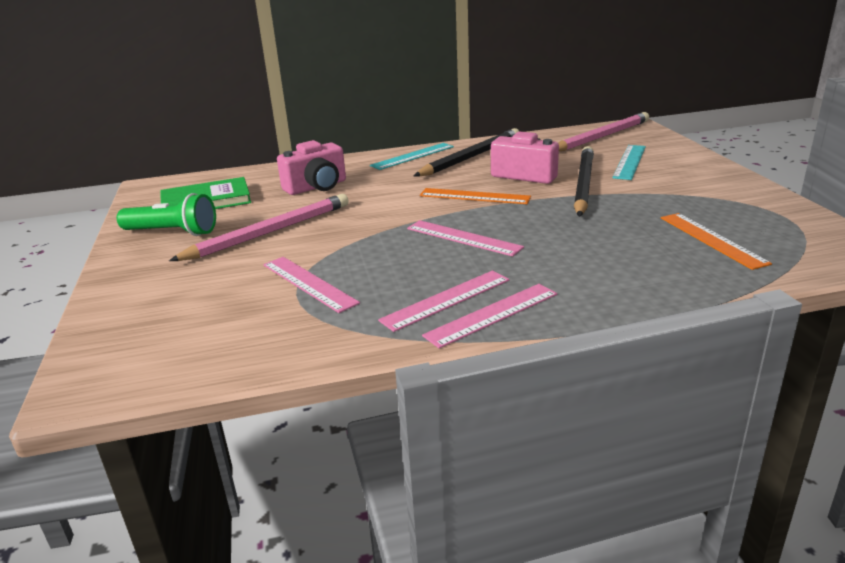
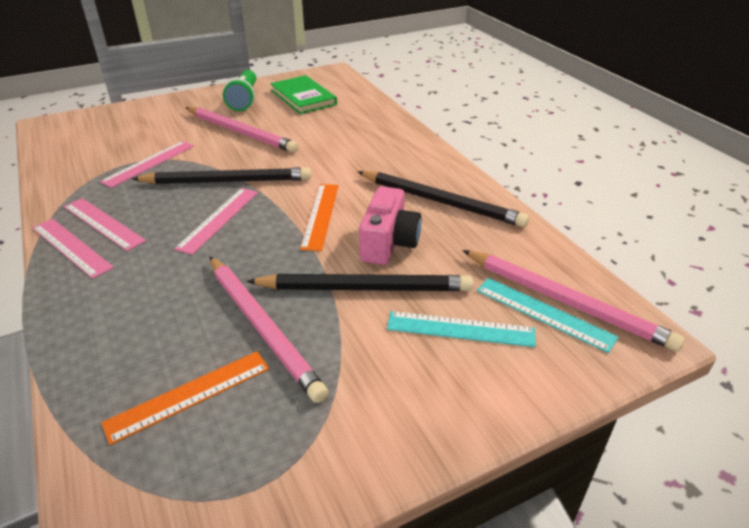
camera: 75 degrees right, 10 degrees up
(317, 187) = (337, 133): pink camera -> none
(386, 236) = (227, 181): none -> black pencil
(412, 156) = (433, 167): turquoise ruler -> turquoise ruler (544, 313)
(631, 217) = (262, 327): none -> pink pencil

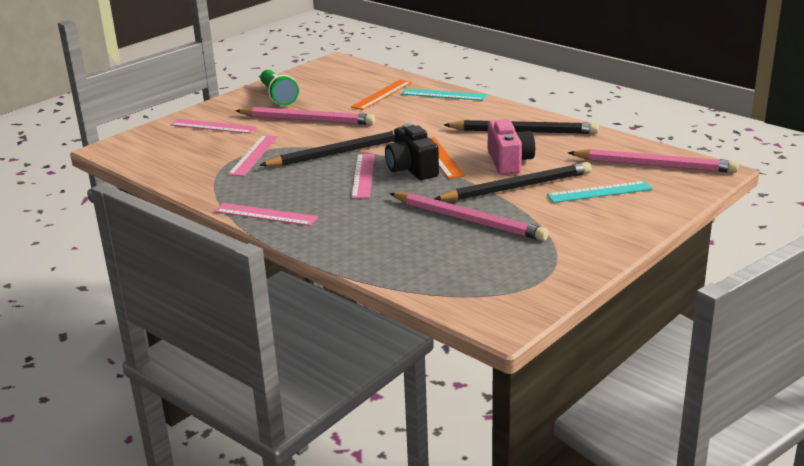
camera: 20 degrees left, 10 degrees down
(103, 223) = (271, 197): pink ruler -> pink ruler (213, 126)
(189, 395) = (458, 257): orange ruler -> orange ruler (382, 94)
(275, 224) = (411, 169): none -> black camera
(303, 97) = (332, 85): green book -> none
(544, 313) = (645, 173): turquoise ruler -> turquoise ruler (443, 94)

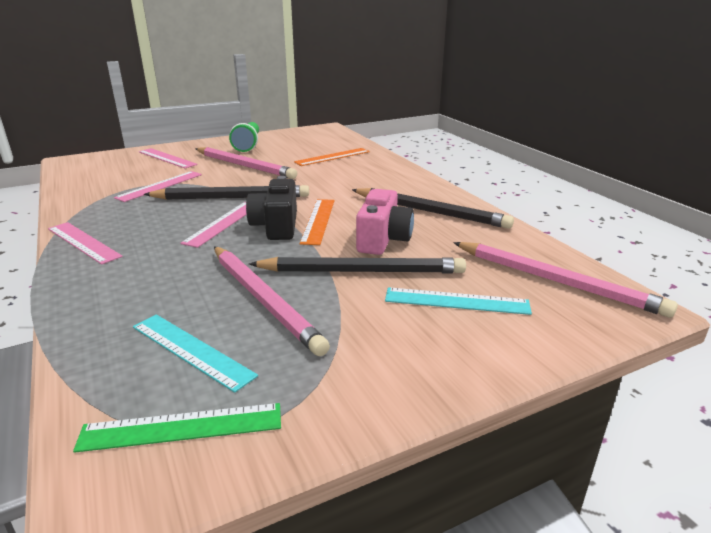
camera: 20 degrees right, 0 degrees up
(443, 94) = (386, 165): turquoise ruler -> turquoise ruler (191, 350)
(503, 290) = (182, 427): none -> green ruler

